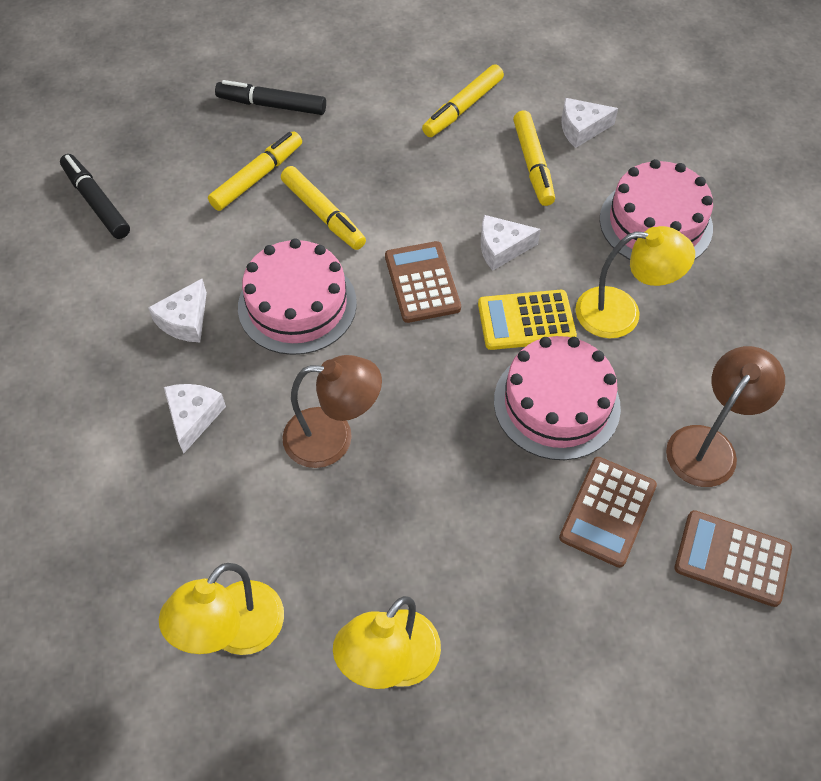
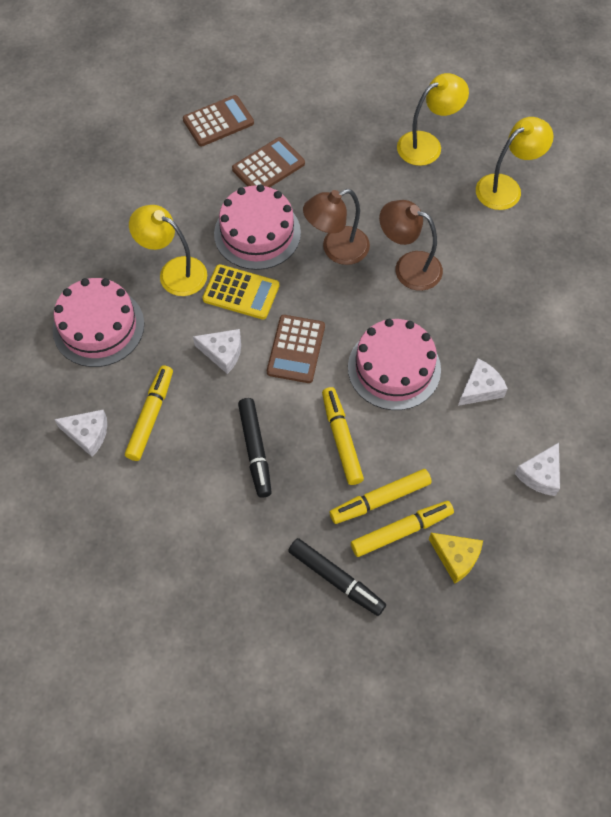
camera: 155 degrees left, 5 degrees up
(96, 202) = (524, 530): black marker -> black marker (255, 450)
(162, 158) = (456, 557): none -> yellow cheese
(193, 417) = (494, 315): white cheese -> white cheese (540, 474)
(463, 108) = (170, 500): yellow marker -> yellow marker (401, 531)
(708, 445) = (184, 176): brown lamp -> brown lamp (336, 249)
(732, 558) = (218, 121): brown calculator -> brown calculator turned 75 degrees counterclockwise

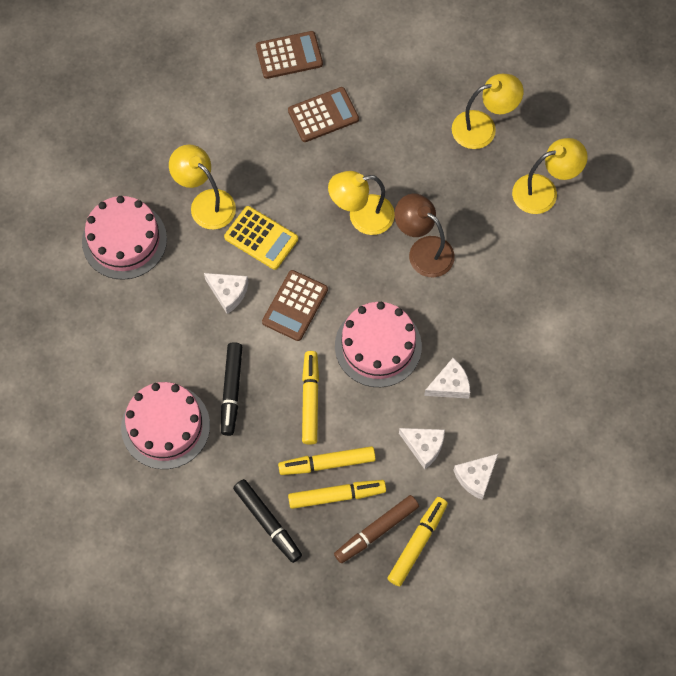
camera: 15 degrees right, 5 degrees up
(88, 434) = (90, 339): white cheese -> white cheese (424, 446)
(151, 416) = (149, 337): yellow marker -> yellow marker (417, 543)
(257, 233) = (293, 182): pink cake -> pink cake (165, 426)
(336, 249) = (361, 217): brown lamp -> yellow lamp
(456, 557) = (376, 531): yellow cheese -> brown marker

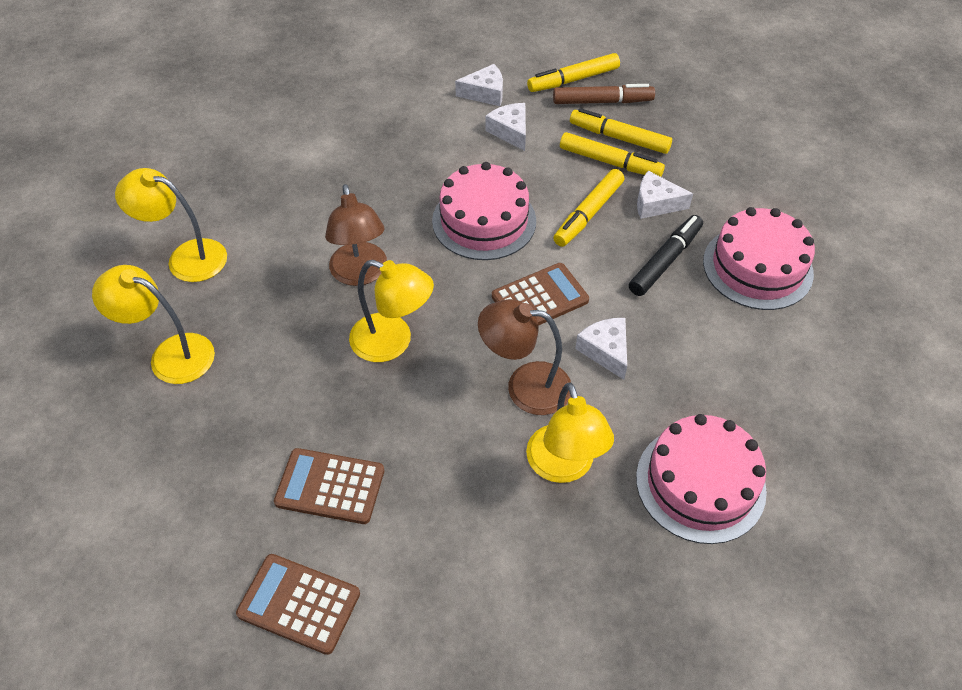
camera: 145 degrees left, 15 degrees down
(261, 238) = (525, 386): yellow calculator -> brown lamp
(267, 522) = (698, 150): black marker -> none
(450, 385) = (445, 159): white cheese -> white cheese (655, 203)

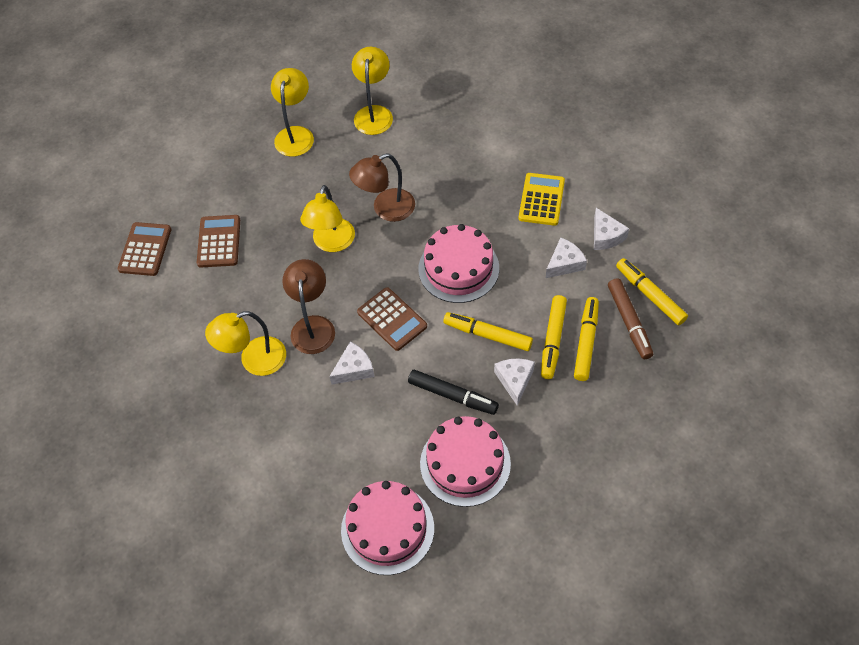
camera: 80 degrees right, 5 degrees up
(413, 130) = (541, 199): none -> yellow calculator
(700, 483) = (255, 442): pink cake -> pink cake (387, 529)

